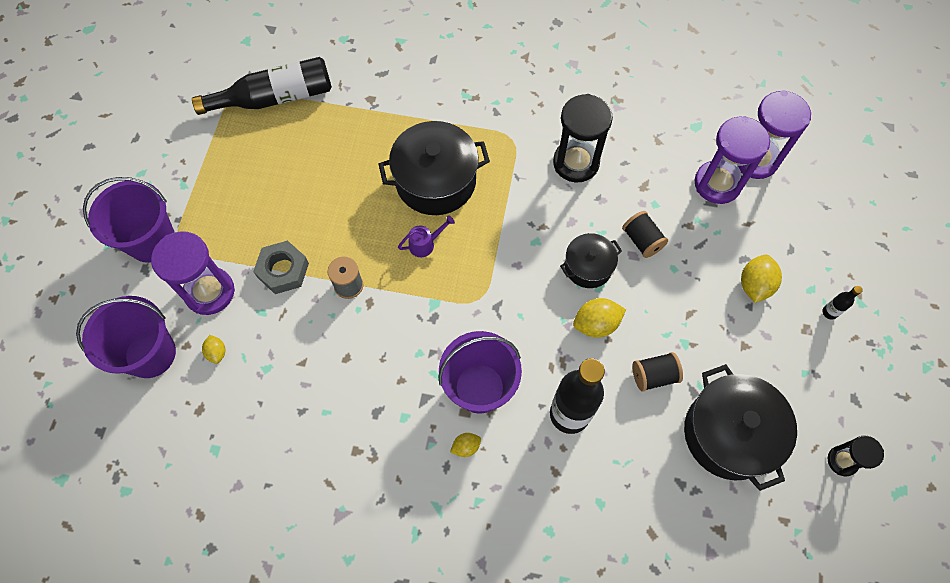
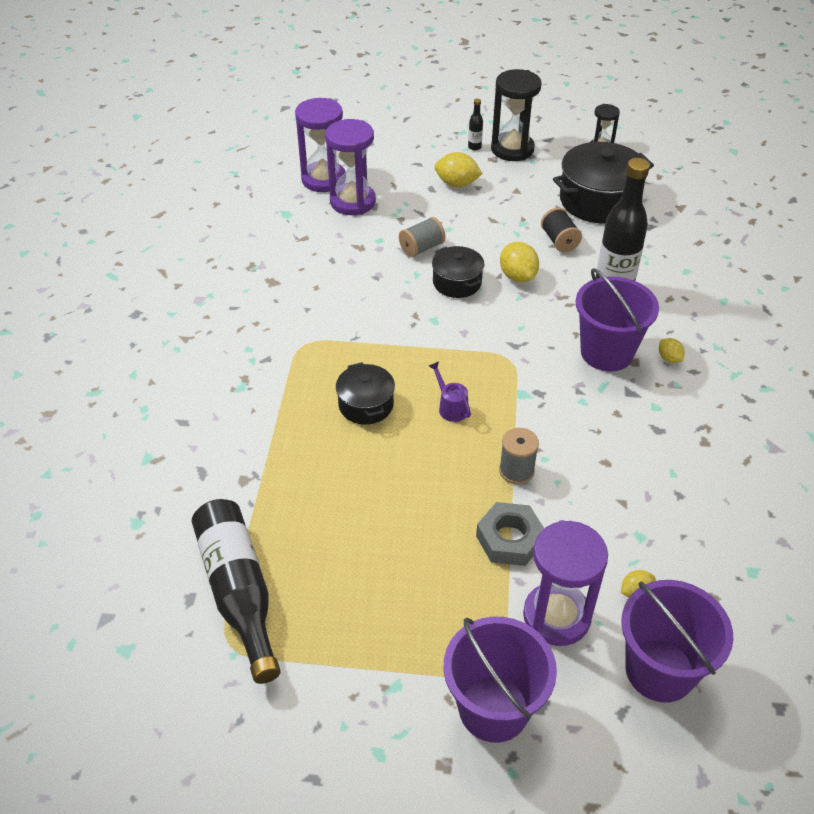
camera: 95 degrees left, 20 degrees down
(435, 181) = (366, 405): black pot -> black pot, size x0.57
(576, 163) = (334, 294): black hourglass -> black hourglass (512, 149)
(642, 240) = (421, 248): black spool -> grey spool

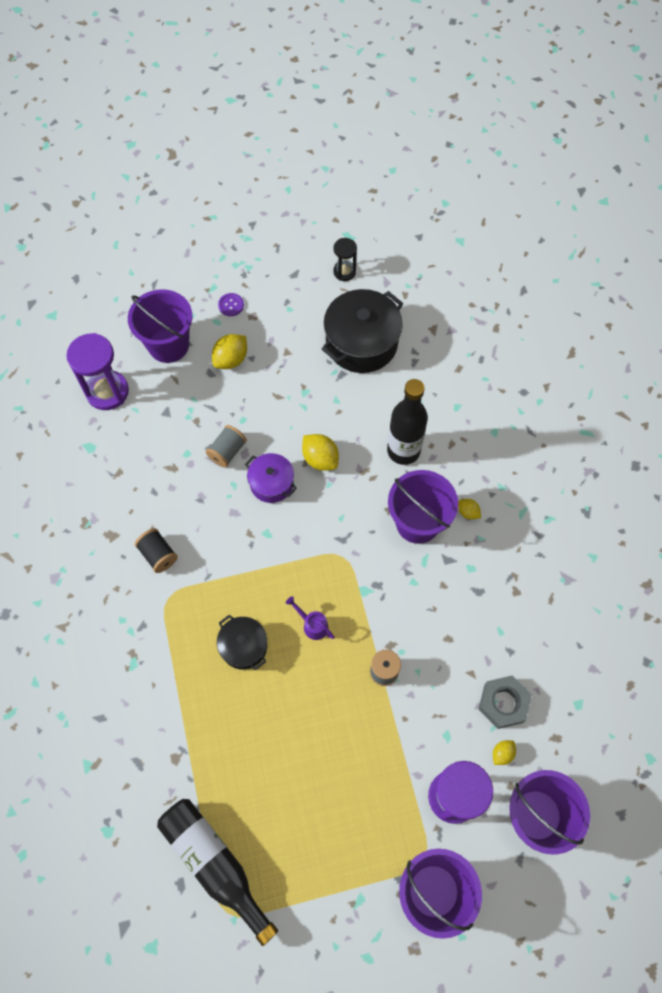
camera: 20 degrees left, 20 degrees up
(352, 202) = (145, 412): purple hourglass -> none
(399, 161) = (168, 345): none -> purple bucket
(457, 184) = (231, 359): yellow lemon -> yellow lemon turned 45 degrees counterclockwise
(457, 282) = (271, 483): black pot -> purple pot
(474, 147) = (231, 305): black bottle -> purple button
(509, 539) = (399, 739): grey nut -> grey nut (503, 703)
(512, 149) = (266, 298): black hourglass -> none
(559, 241) = (342, 404): black spool -> black spool (158, 555)

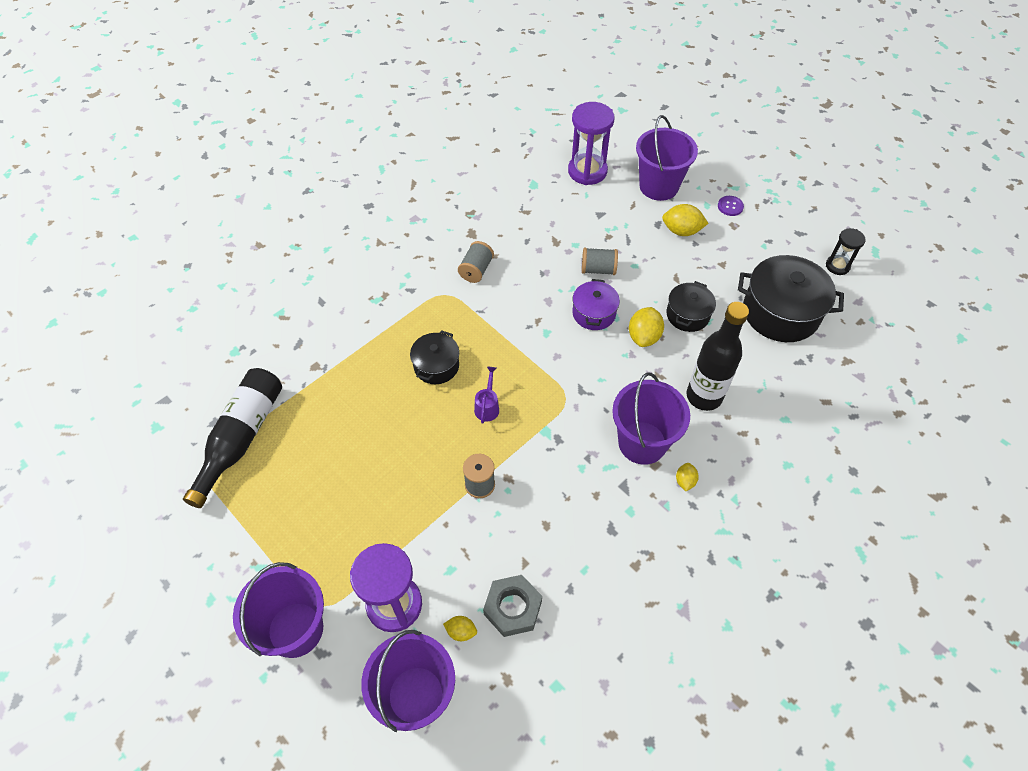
camera: 60 degrees right, 10 degrees down
(158, 555) = (476, 270): black spool -> grey spool
(320, 412) = (687, 315): none -> black pot

